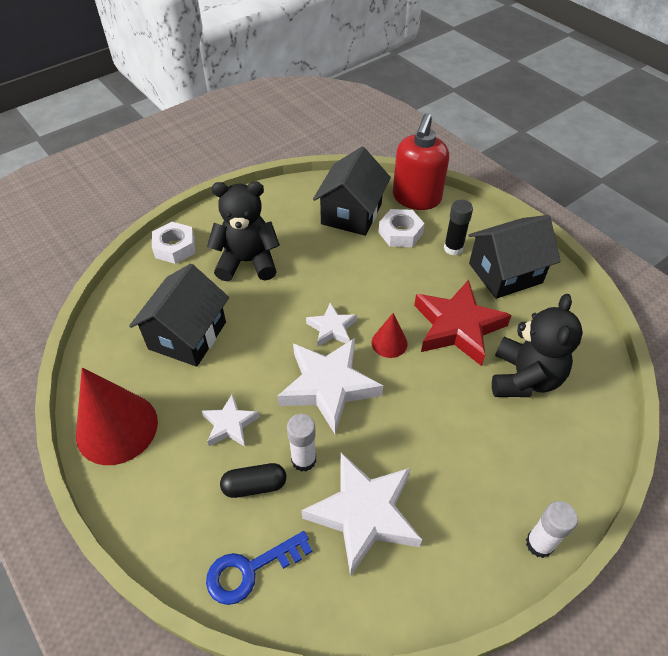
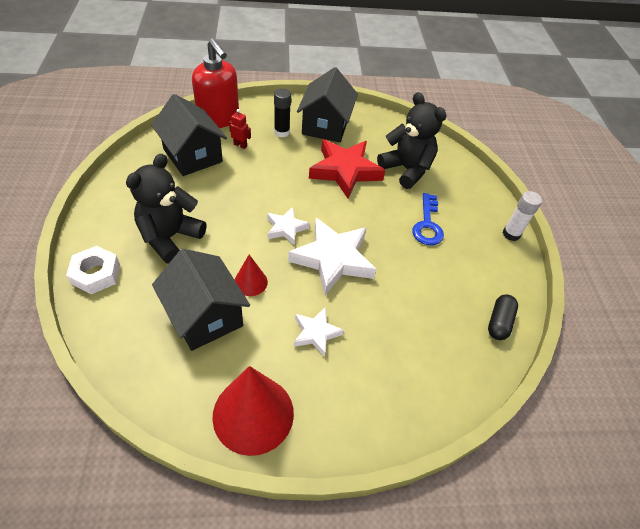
camera: 60 degrees left, 0 degrees up
(250, 570) = (441, 384): blue key -> blue key (427, 224)
(254, 486) = (379, 346): black capsule -> black capsule (499, 322)
(303, 460) = (380, 306): white glue stick -> none
(364, 514) = (442, 299): white star -> none
(389, 343) = (326, 208): red cone -> red cone (250, 282)
(400, 233) = (240, 145): white nut -> red robot

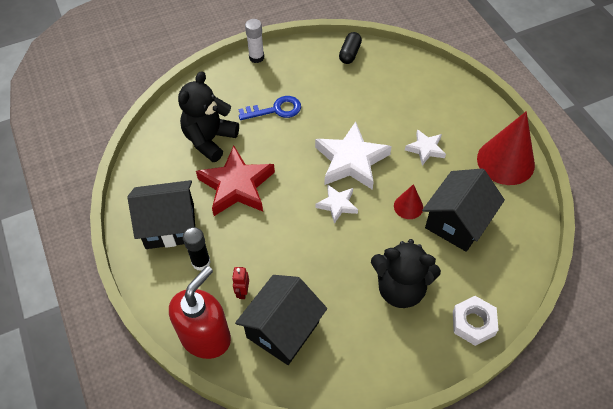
camera: 105 degrees left, 5 degrees up
(499, 322) = (350, 53): black capsule -> black capsule turned 75 degrees counterclockwise

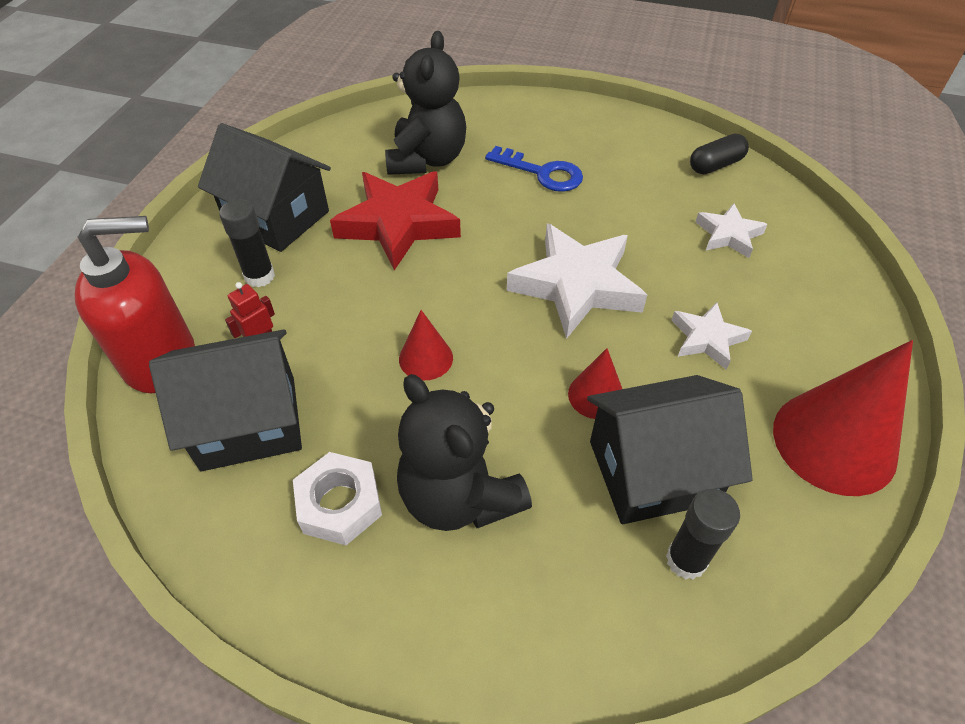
camera: 40 degrees right, 5 degrees down
(209, 140) = (427, 159): black teddy bear -> black teddy bear turned 120 degrees clockwise
(256, 57) = (583, 109): white glue stick -> none
(324, 242) = (426, 358): none -> red cone
(337, 205) = (496, 325): white star -> white star (728, 235)
(473, 323) = (515, 644): white nut -> white nut (340, 504)
(498, 247) = (686, 560): none -> black glue stick

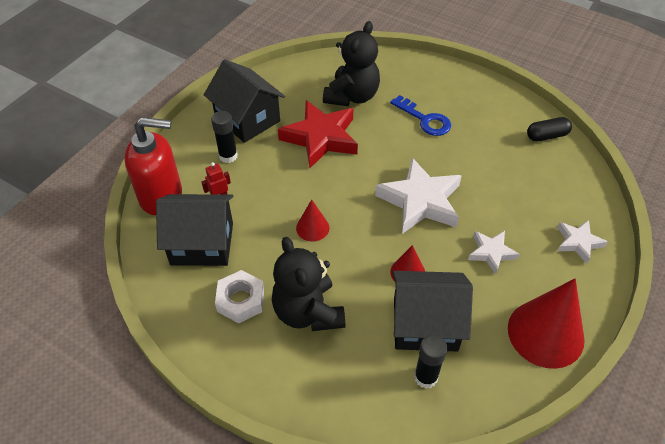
camera: 15 degrees right, 0 degrees up
(728, 235) = (535, 187): white star -> white star (578, 242)

